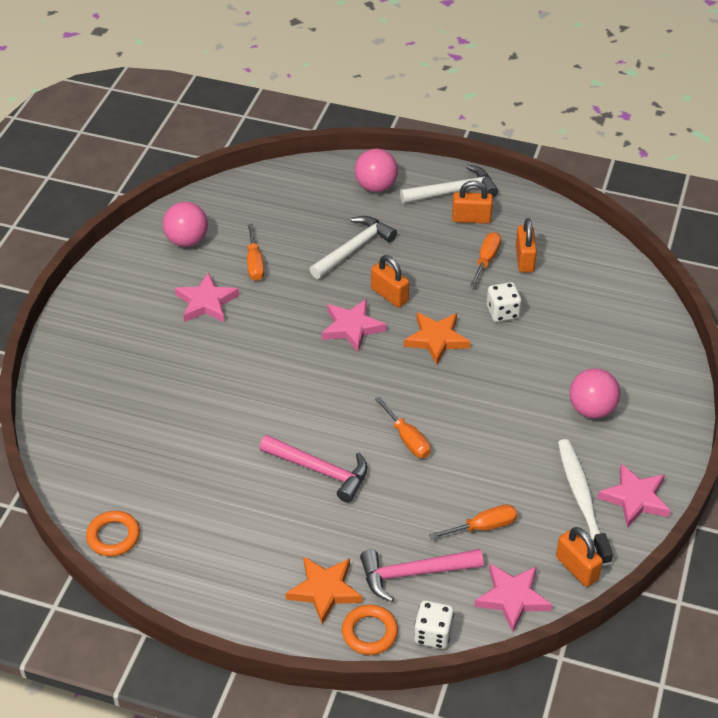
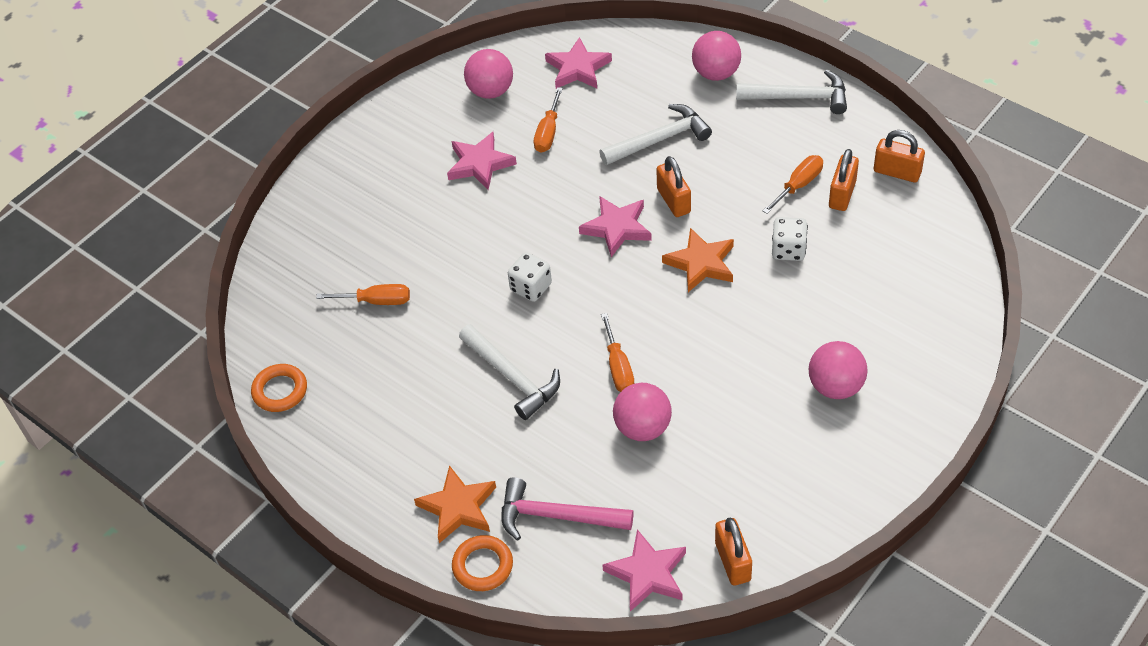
camera: 25 degrees right, 5 degrees up
(320, 470) = (512, 377): pink hammer -> white hammer
(433, 634) = (546, 587): white dice -> white dice (531, 287)
(451, 482) = (642, 428): none -> pink ball
(471, 218) = (804, 133): orange padlock -> orange padlock (897, 172)
(483, 527) = (653, 486): orange screwdriver -> orange screwdriver (376, 301)
(582, 500) = (775, 487): white toothbrush -> none
(635, 498) = (835, 502): pink star -> pink star (578, 68)

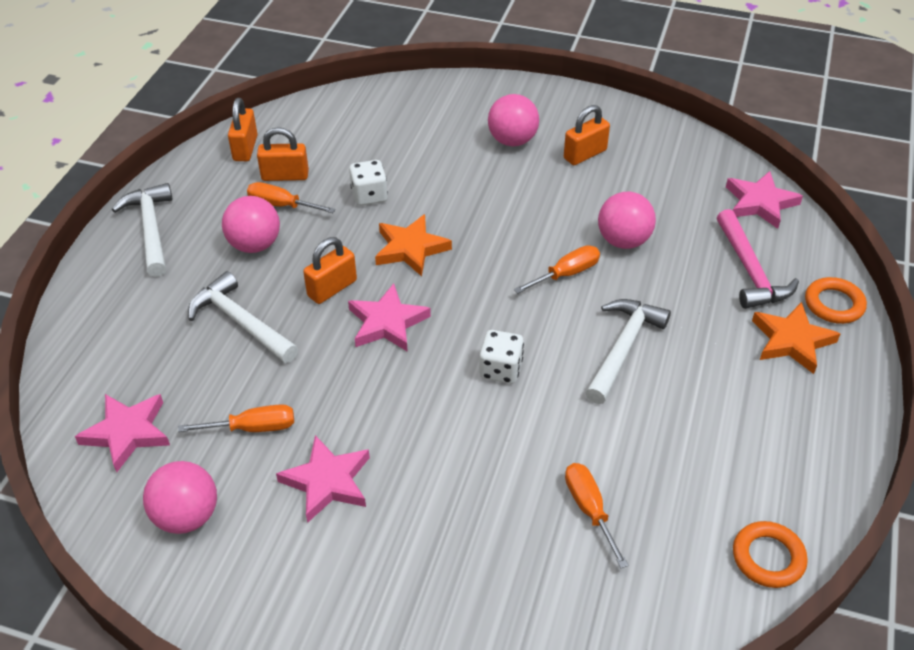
camera: 115 degrees left, 5 degrees down
(716, 73) = (120, 301): pink ball -> pink ball (255, 245)
(732, 561) = (714, 161): orange padlock -> orange padlock (585, 154)

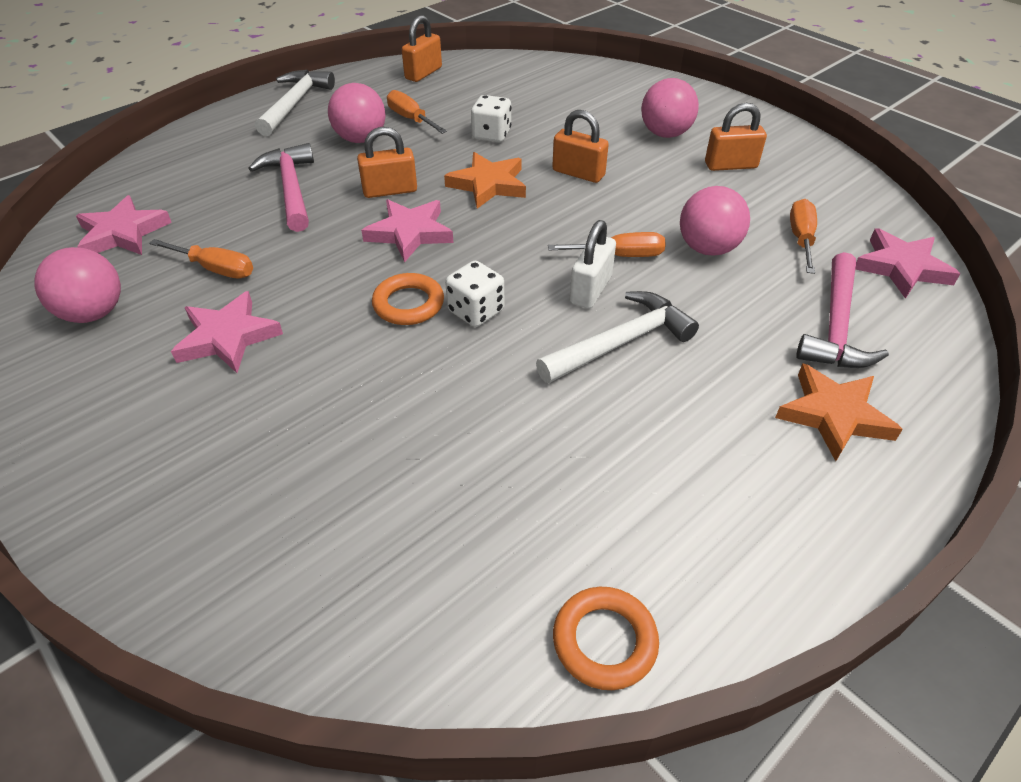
camera: 30 degrees right, 0 degrees up
(241, 322) = (291, 188): white hammer -> pink hammer
(285, 176) = (435, 100): orange padlock -> orange padlock (578, 173)
(569, 313) = (591, 290): none -> white padlock
(589, 509) = (442, 479): orange screwdriver -> orange screwdriver (801, 238)
(834, 304) = (922, 399): orange ring -> orange ring (408, 304)

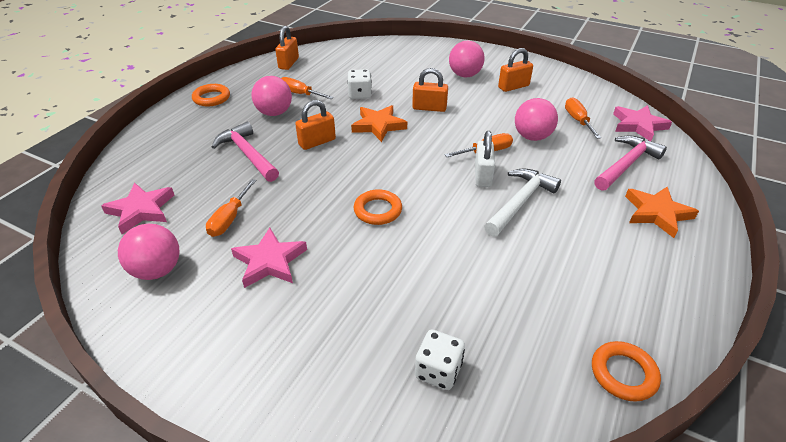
camera: 20 degrees left, 5 degrees down
(216, 269) = (229, 219): orange screwdriver -> orange screwdriver turned 105 degrees clockwise
(295, 104) = (211, 98): white hammer -> orange ring
(410, 233) = (348, 166): pink star -> none
(476, 311) = (423, 204): white dice -> white dice (438, 371)
(835, 326) = (626, 164): pink hammer -> pink hammer turned 135 degrees counterclockwise

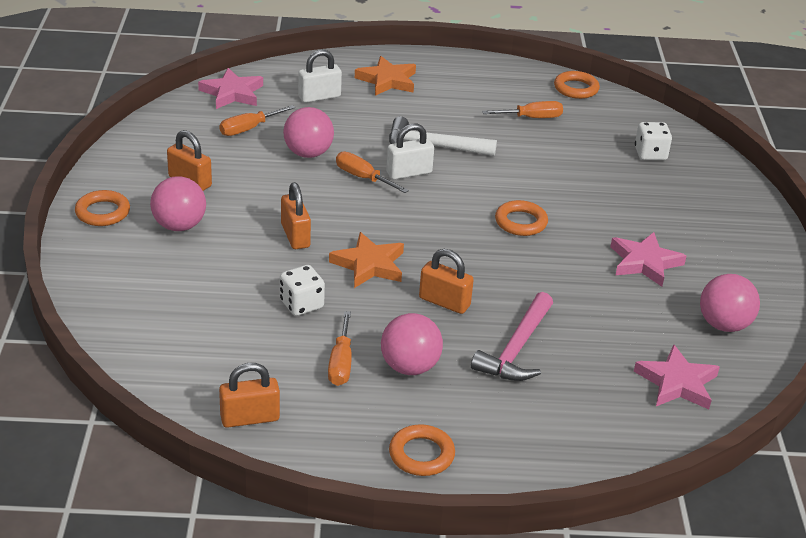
camera: 120 degrees left, 5 degrees down
(229, 219) = (623, 311): orange screwdriver -> orange screwdriver (531, 118)
(492, 57) = (103, 212): none -> orange ring
(626, 164) = (319, 97): pink hammer -> white padlock

